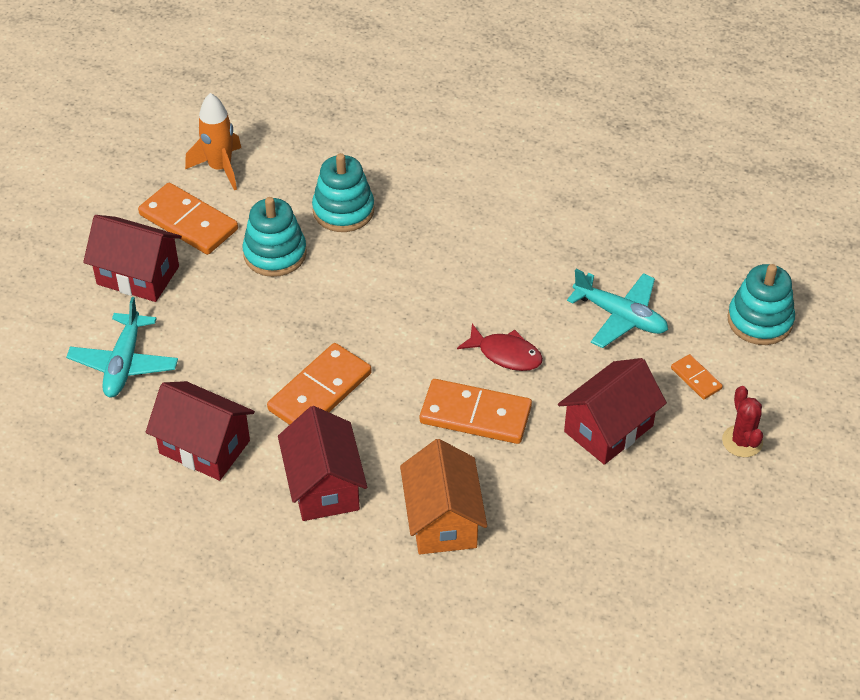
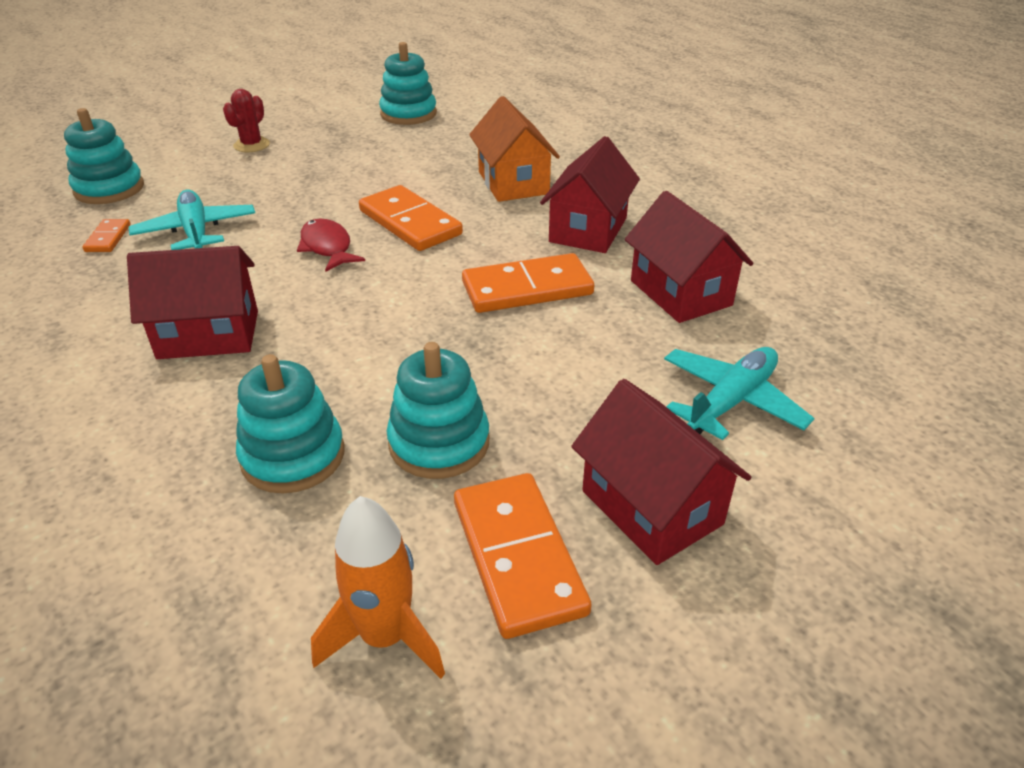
camera: 145 degrees left, 10 degrees down
(442, 520) = (513, 183): orange house -> orange house turned 45 degrees counterclockwise
(608, 429) = (325, 180): red house -> red house (208, 334)
(670, 590) = (408, 114): none -> turquoise stacking toy
(696, 378) = (217, 180): orange domino -> orange domino (108, 238)

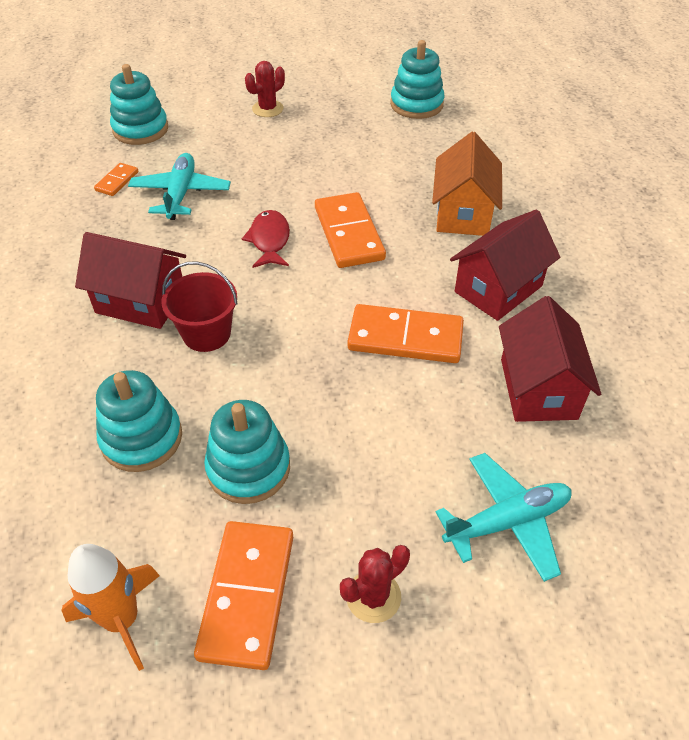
camera: 25 degrees right, 10 degrees up
(309, 341) = (206, 334): none -> red bucket
(651, 507) = (373, 596): red house -> red cactus

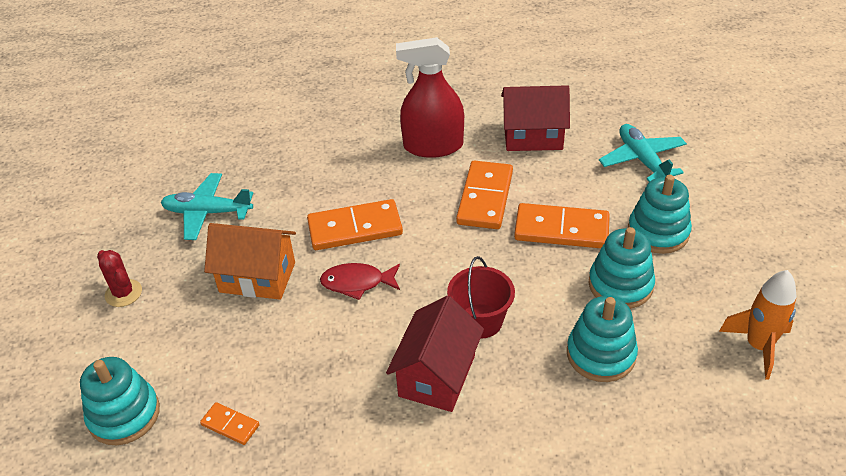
camera: 85 degrees left, 5 degrees down
(181, 194) = (268, 360): turquoise plane -> turquoise plane (207, 212)
(247, 595) = (722, 280): orange domino -> orange domino (561, 229)
(373, 596) = (708, 220): red cactus -> none
(416, 104) = (159, 177): turquoise stacking toy -> turquoise stacking toy (658, 232)
(463, 213) = (338, 158): orange house -> orange house (257, 277)
(498, 289) = (433, 146): red house -> red spray bottle

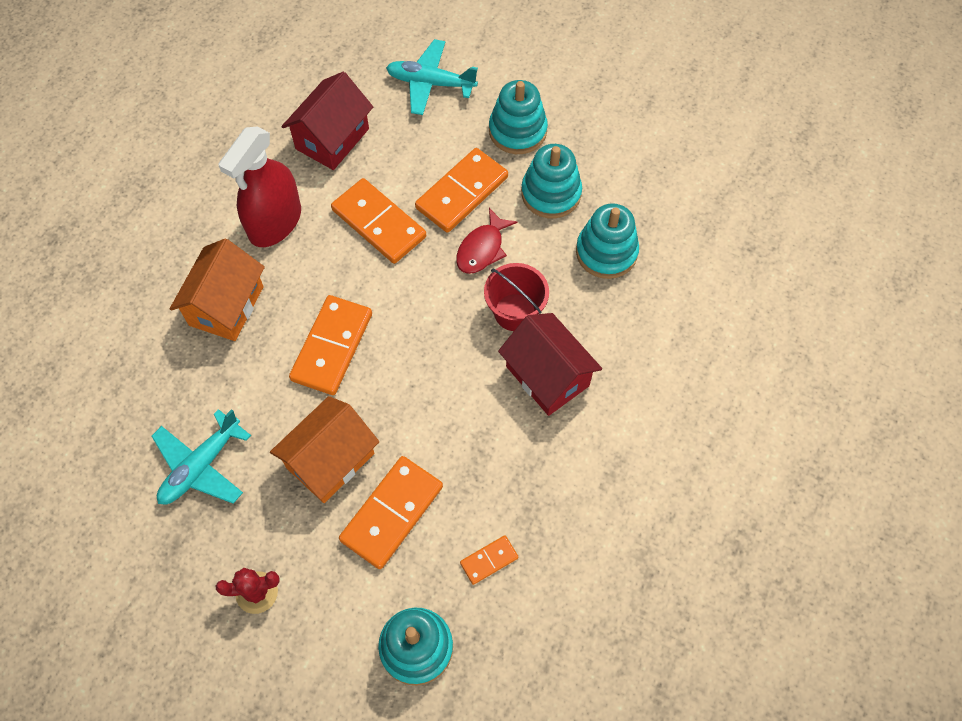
camera: 60 degrees left, 20 degrees up
(235, 337) = (391, 513): none -> orange domino
(344, 159) = (226, 306): none -> orange house
(357, 283) = (402, 381): red fish -> red fish (482, 249)
(758, 346) = (668, 151): orange rocket -> none

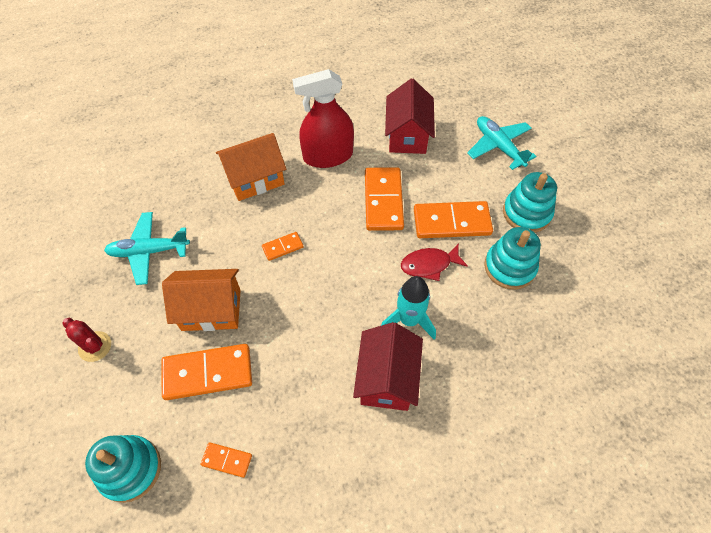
camera: 45 degrees right, 5 degrees down
(332, 139) = (407, 135): red house -> red house turned 75 degrees counterclockwise
(332, 347) = (282, 247): orange domino -> orange domino, size x0.50
(515, 312) = (409, 320): red bucket -> turquoise rocket
(606, 252) = (510, 334): turquoise stacking toy -> none

